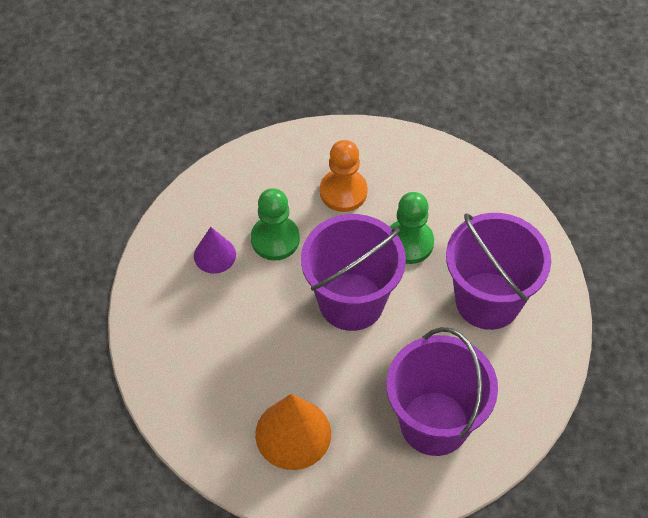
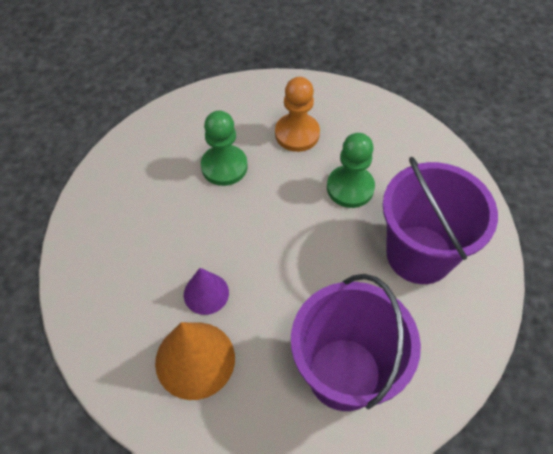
camera: 10 degrees right, 0 degrees up
(214, 255) = (165, 172): purple cone -> purple cone (206, 293)
(351, 301) = (283, 235): purple bucket -> none

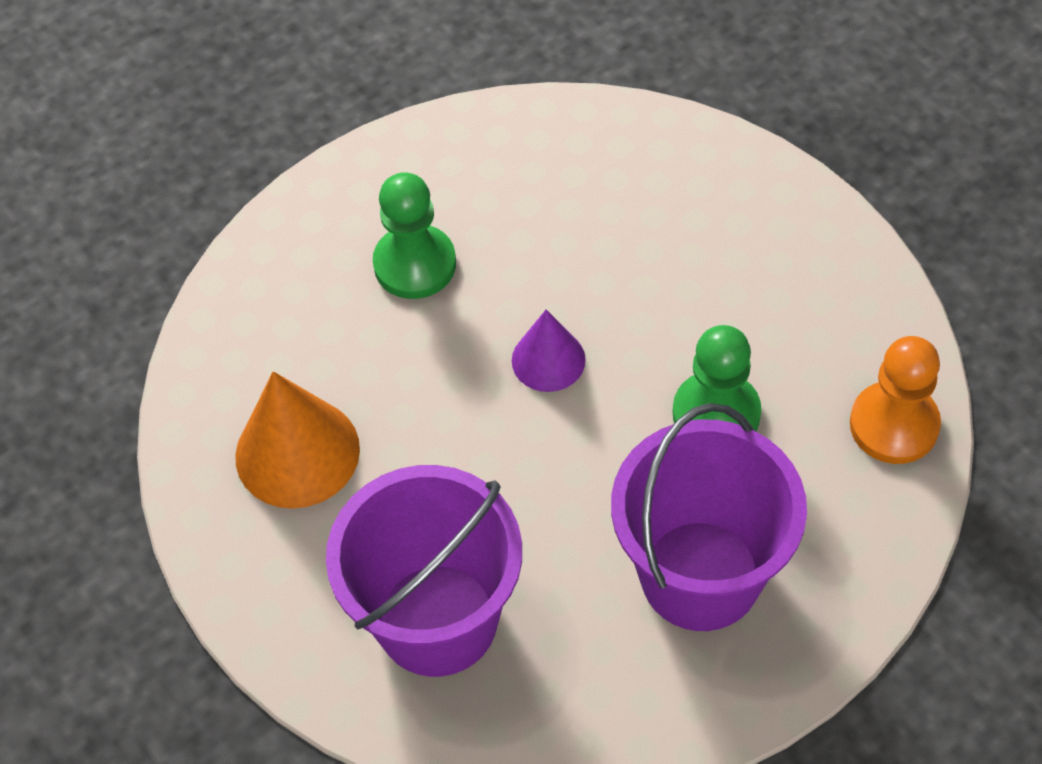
camera: 50 degrees right, 0 degrees up
(206, 293) = (389, 389): purple cone -> purple cone (548, 360)
(224, 166) = (585, 249): green pawn -> green pawn (415, 264)
(297, 134) = (733, 282): orange pawn -> orange pawn (894, 425)

